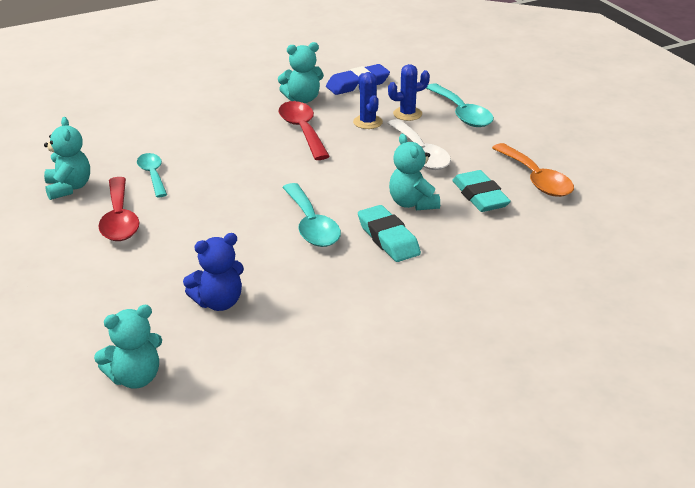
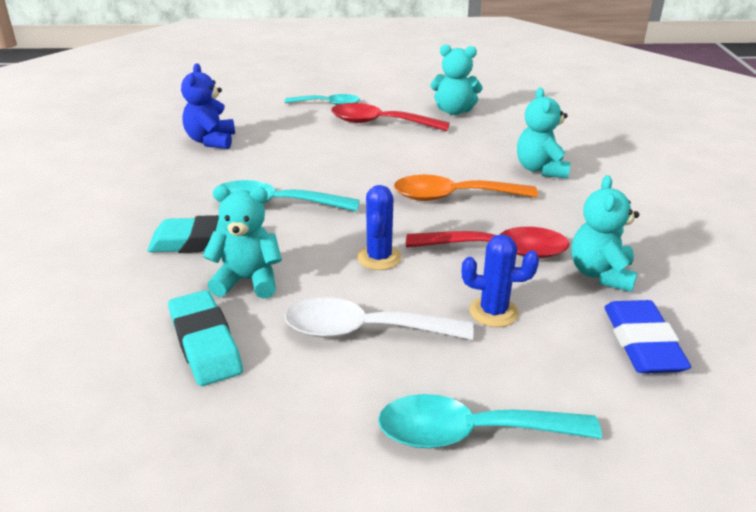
camera: 115 degrees right, 0 degrees up
(135, 378) = (168, 103): turquoise teddy bear -> turquoise teddy bear (540, 169)
(152, 175) = (450, 146): turquoise spoon -> turquoise spoon (328, 104)
(407, 114) = (501, 362): blue cactus -> blue cactus (379, 258)
(480, 196) = (205, 343): turquoise eraser -> turquoise eraser turned 60 degrees clockwise
(536, 179) = (188, 426): orange spoon -> orange spoon (453, 196)

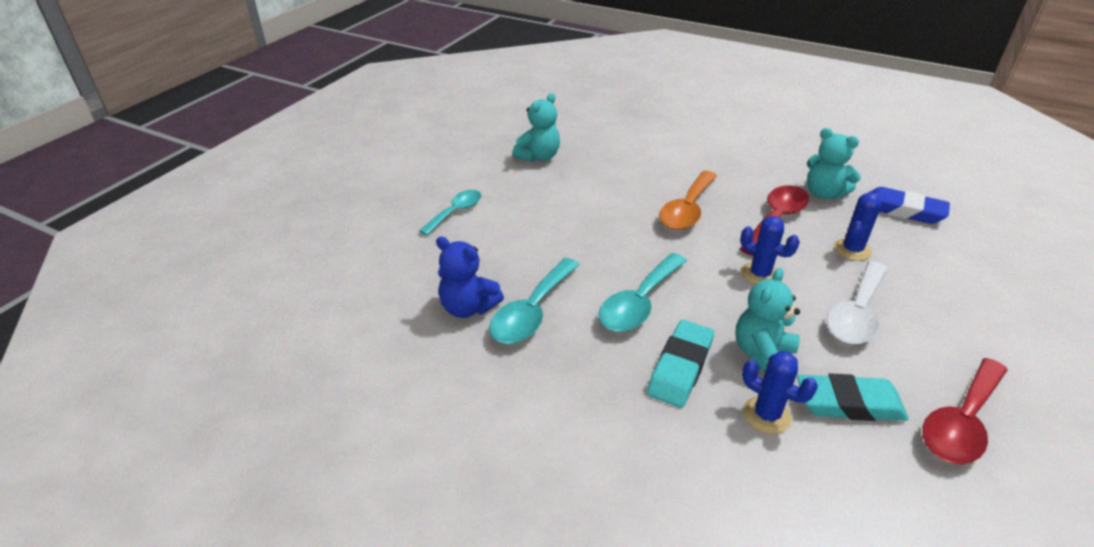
camera: 60 degrees left, 5 degrees up
(162, 297) = (766, 415): none -> blue cactus
(380, 123) = (526, 198): red spoon -> red spoon (961, 422)
(470, 433) = (978, 305): turquoise spoon -> turquoise spoon (532, 311)
(540, 169) = (671, 160): turquoise teddy bear -> none

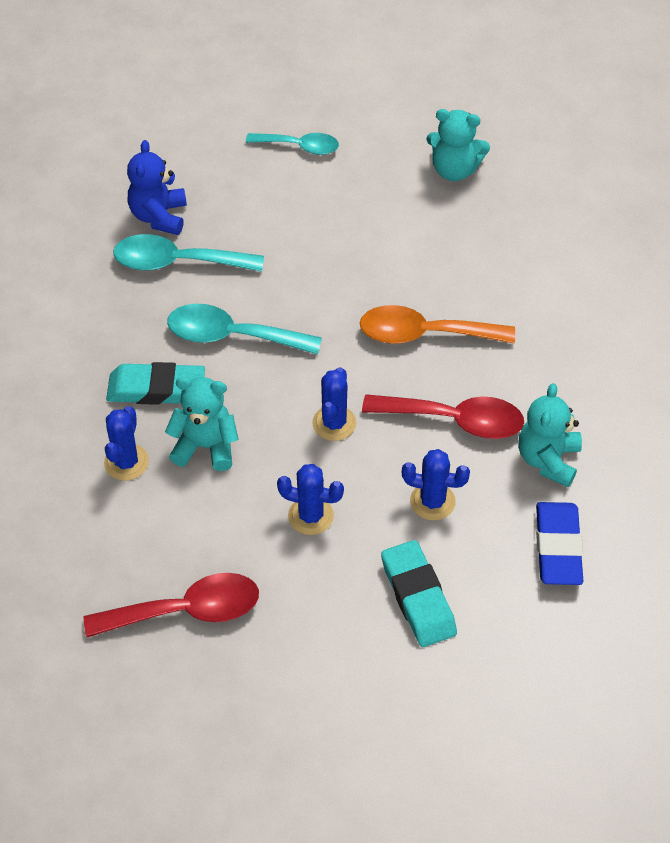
camera: 65 degrees right, 15 degrees up
(848, 403) = (170, 521): turquoise eraser -> turquoise eraser (418, 597)
(856, 313) = (311, 516): white spoon -> blue cactus
(961, 422) = (186, 611): red spoon -> red spoon turned 150 degrees clockwise

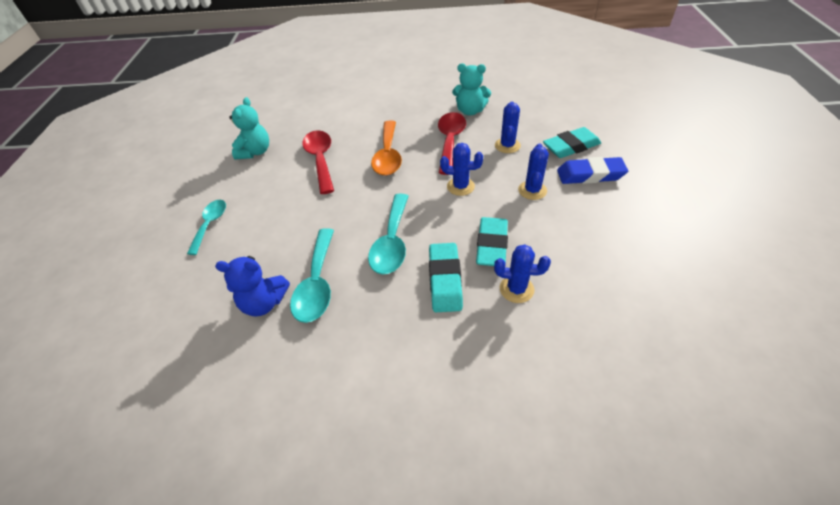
camera: 90 degrees left, 5 degrees down
(186, 611) = (625, 239): red spoon -> red spoon (320, 160)
(205, 446) = (491, 245): turquoise teddy bear -> turquoise eraser
(558, 547) = (522, 106): blue eraser -> blue eraser (590, 175)

